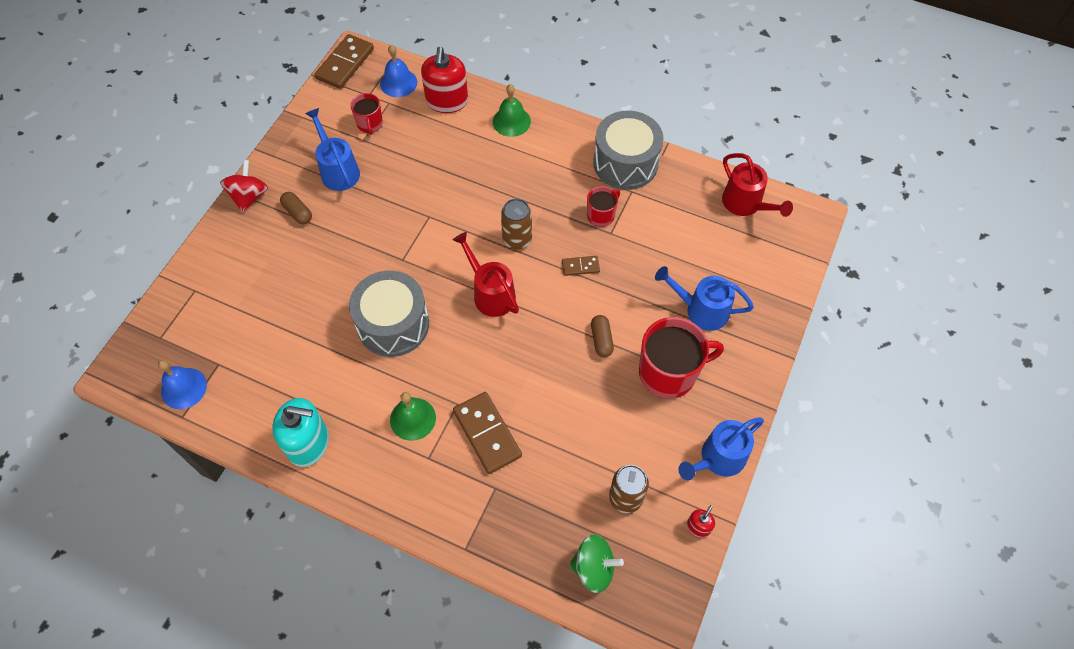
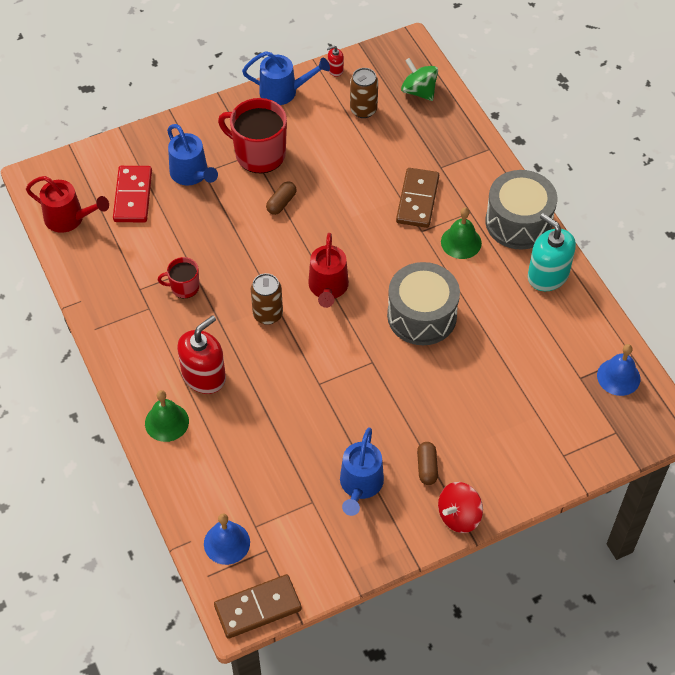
camera: 140 degrees left, 5 degrees down
(370, 124) = (292, 515): red mug -> none
(447, 101) = (201, 486): red soap dispenser -> red soap dispenser (204, 376)
(580, 267) = (242, 260): brown domino -> none
(625, 163) = (117, 314): grey drum -> grey drum (518, 222)
(723, 256) = (133, 196): none -> red domino
(746, 204) = (69, 218): red watering can -> red watering can turned 105 degrees clockwise

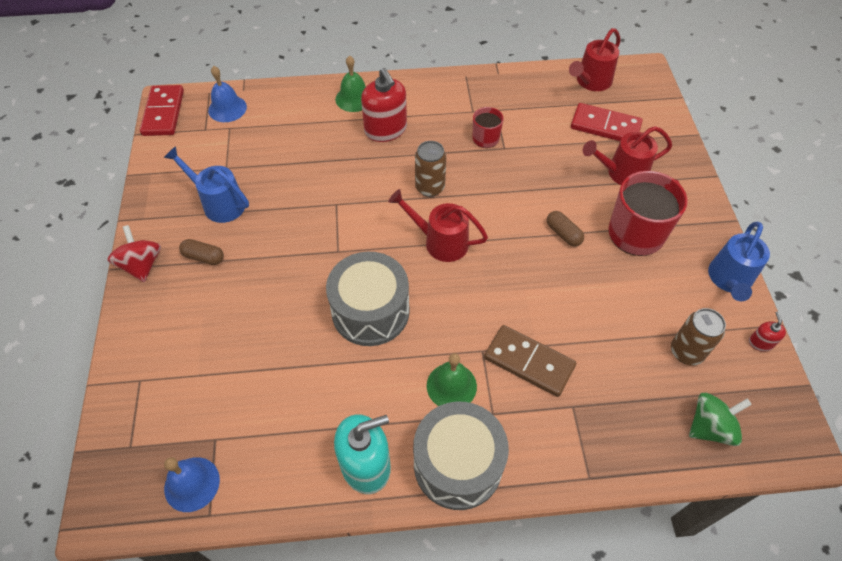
camera: 110 degrees right, 0 degrees up
(192, 174) = (621, 173): blue watering can -> red watering can
(258, 608) = (164, 113): brown domino -> red domino

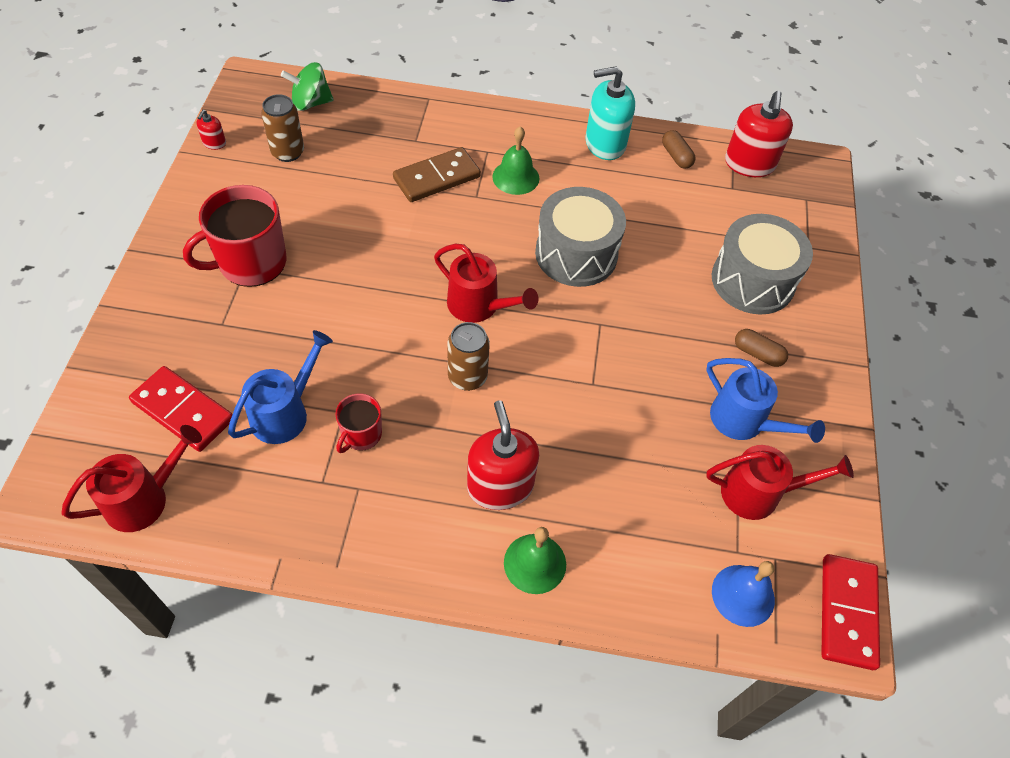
camera: 170 degrees left, 0 degrees up
(142, 265) = (830, 361): red spinning top -> none
(192, 484) = (749, 164): blue bell -> red soap dispenser
(458, 464) = (529, 128): grey drum -> grey drum (752, 281)
(529, 362) = (437, 178): brown domino -> brown domino turned 75 degrees counterclockwise
(563, 234) = (334, 281): brown capsule -> brown capsule (676, 156)
(621, 173) = (214, 336): red watering can -> red watering can (759, 493)
(729, 280) = (194, 196): blue watering can -> blue watering can (285, 412)

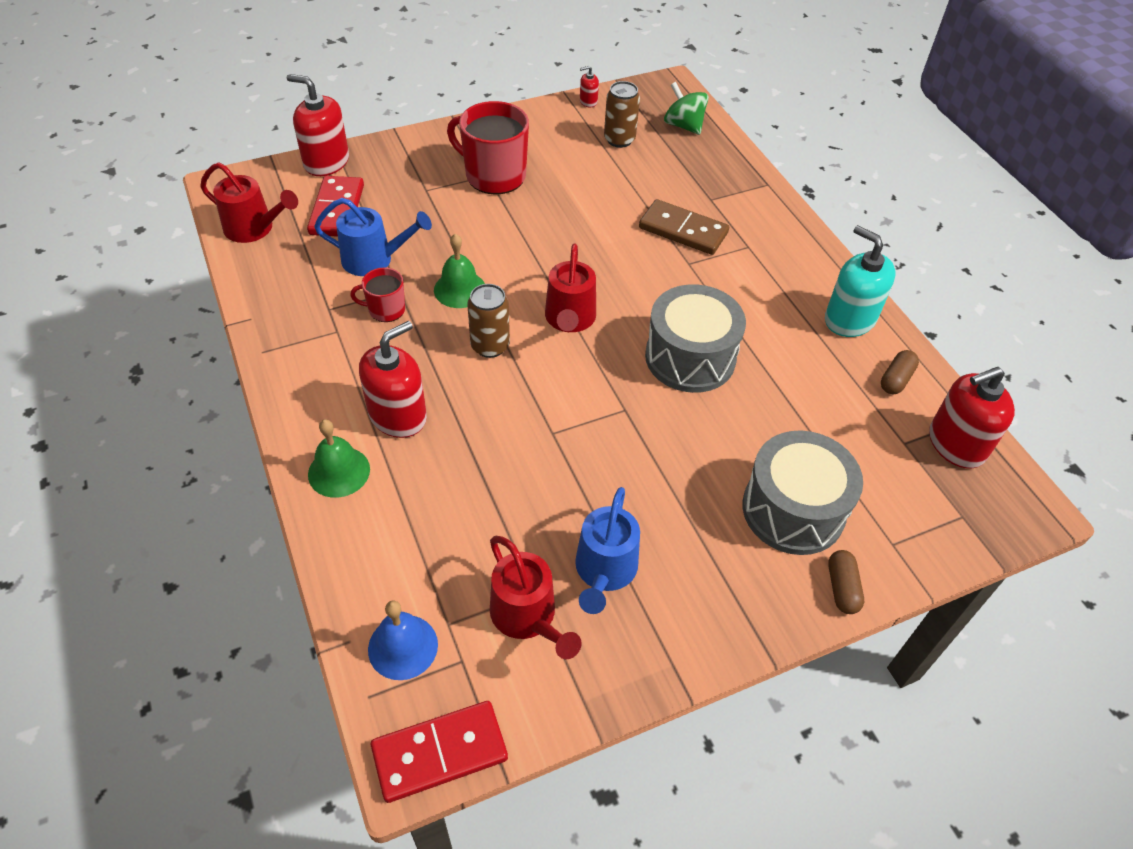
camera: 60 degrees right, 5 degrees down
(97, 386) = (326, 162): none -> red soap dispenser
(515, 177) = (738, 278): green bell -> green bell (460, 289)
(757, 354) = (700, 551): brown capsule -> brown capsule (842, 588)

